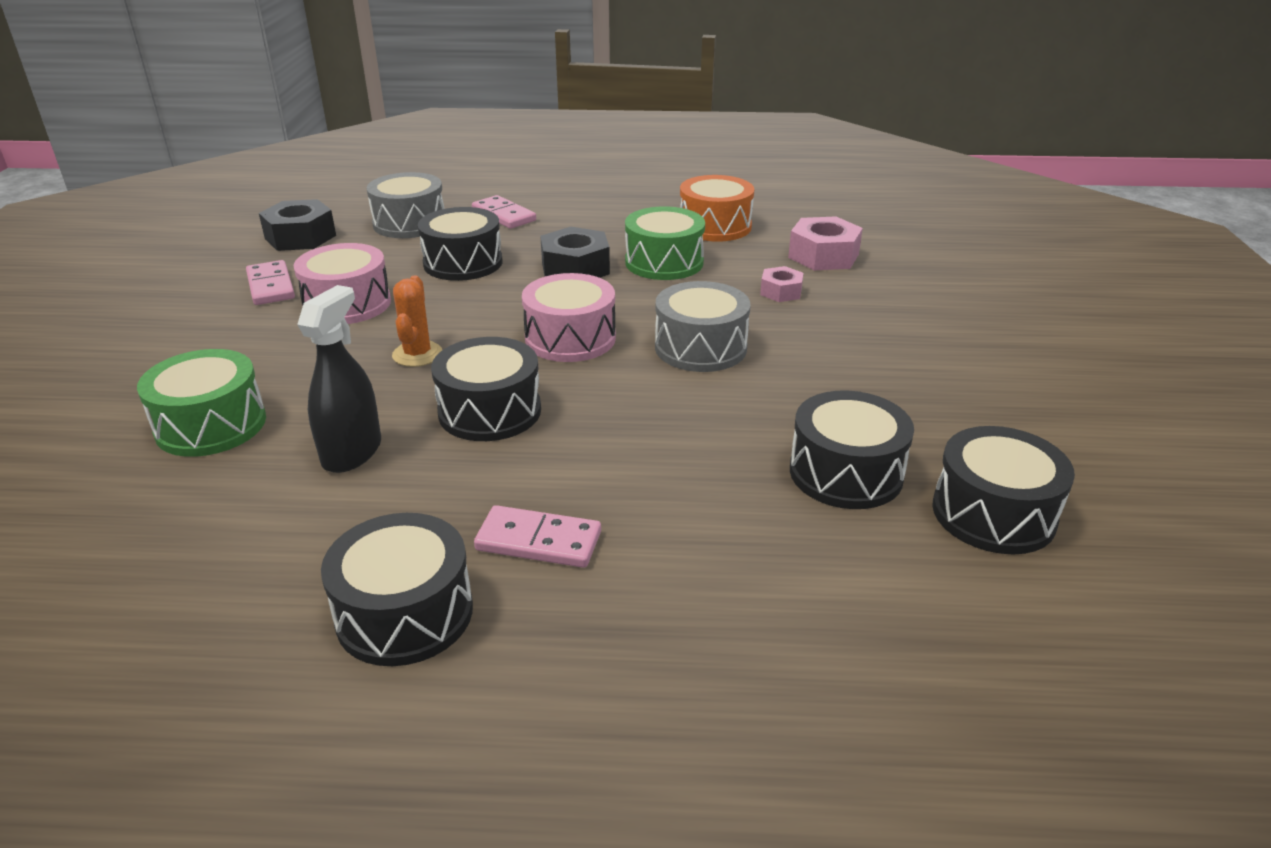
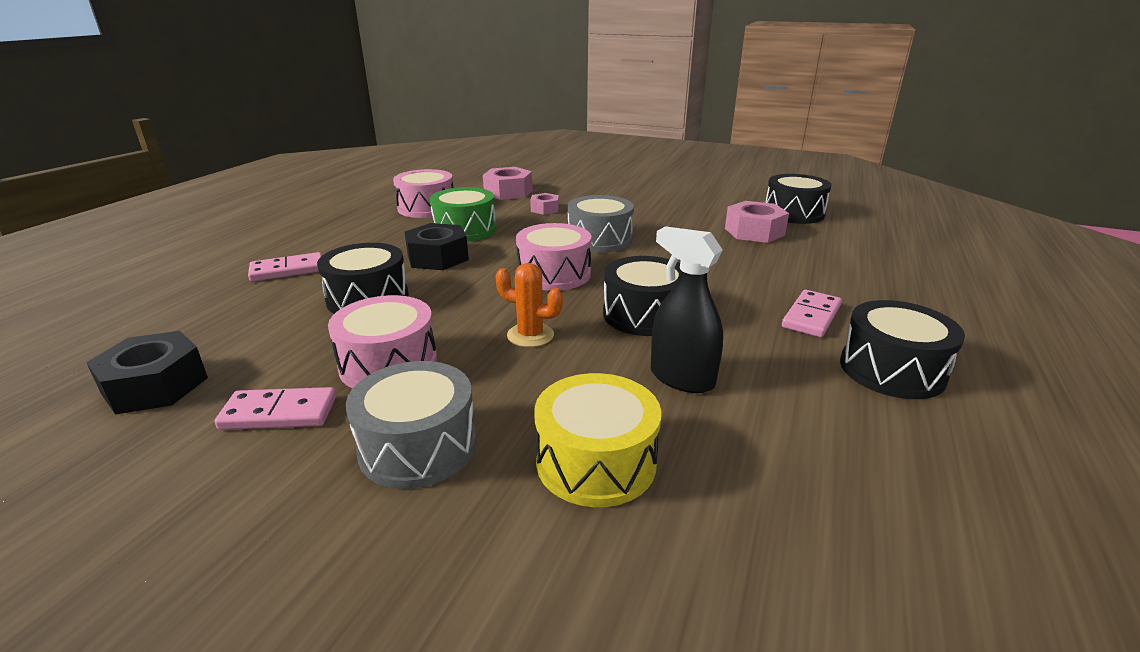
camera: 70 degrees left, 5 degrees down
(211, 425) = (596, 462): green drum -> yellow drum
(409, 223) = (230, 315): grey drum -> grey drum (418, 446)
(715, 226) = (426, 208): orange drum -> pink drum
(846, 473) = (754, 232): black drum -> pink nut

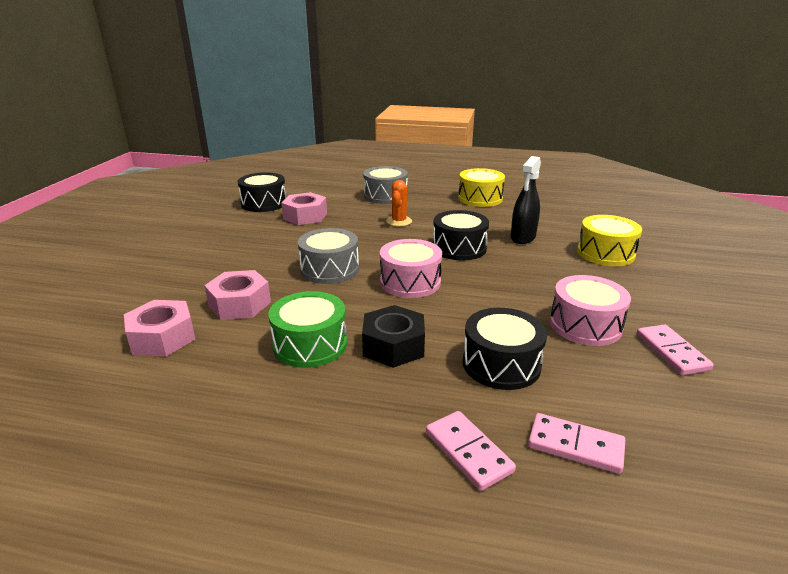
camera: 100 degrees left, 0 degrees up
(155, 385) = (715, 432): black nut -> none
(418, 446) = (644, 296): grey drum -> grey drum (385, 196)
(426, 208) = (222, 394): pink drum -> none
(530, 335) = (510, 280): orange cactus -> orange cactus (399, 221)
(544, 209) = (240, 304): pink nut -> pink nut, size x1.71
(811, 316) = (436, 209): pink domino -> pink domino (575, 445)
(891, 370) = (480, 198): black drum -> yellow drum

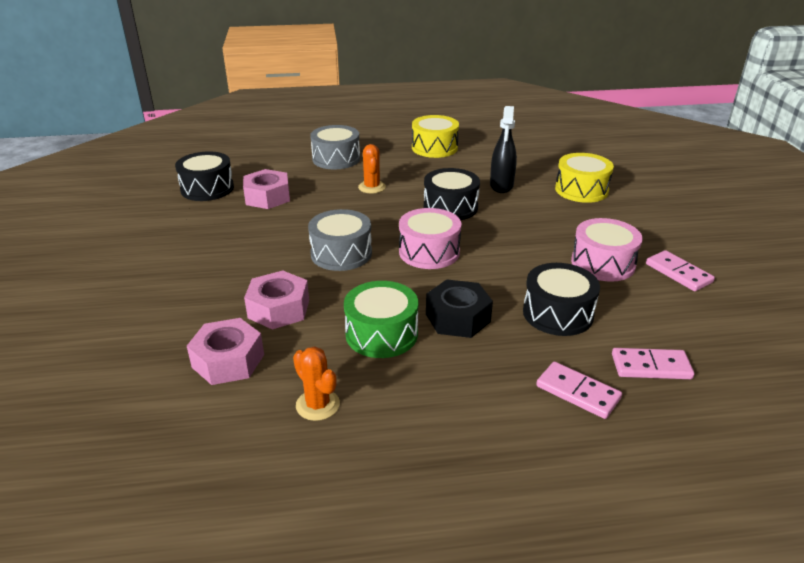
camera: 20 degrees left, 5 degrees up
(201, 395) = (317, 405): none -> orange cactus

